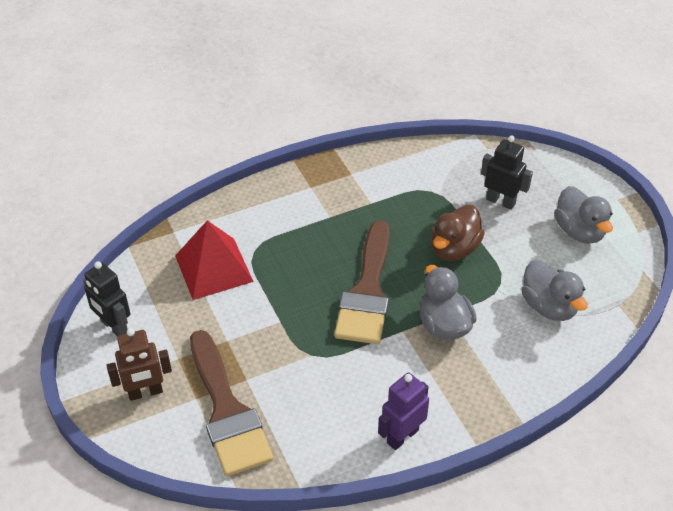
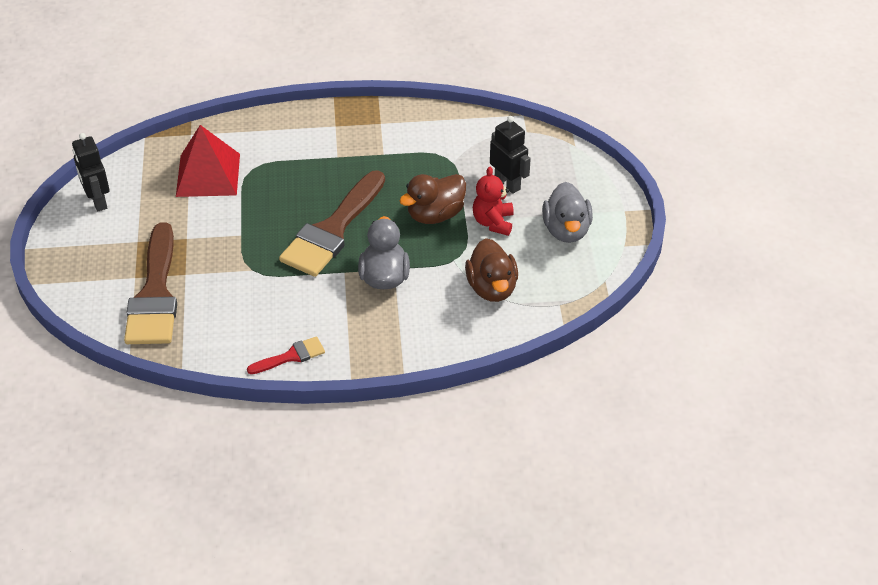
camera: 20 degrees right, 0 degrees up
(145, 392) = (96, 261): brown robot -> none
(402, 436) = (291, 356): purple robot -> red brush
(510, 242) = (493, 222): none -> red teddy bear
(549, 306) = (492, 288): grey duck -> brown duck

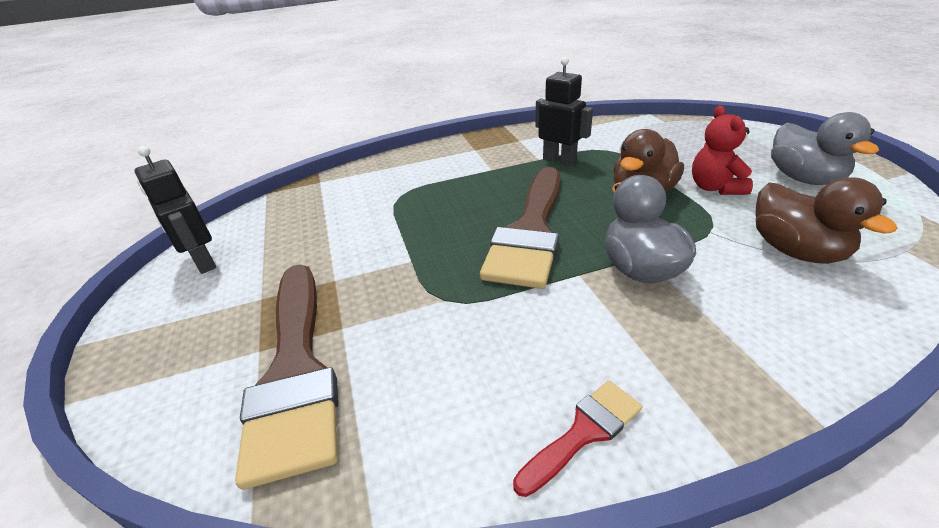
camera: 10 degrees left, 10 degrees down
(208, 175) = (348, 210): red pyramid -> none
(507, 183) = (691, 156): black robot -> black robot (559, 160)

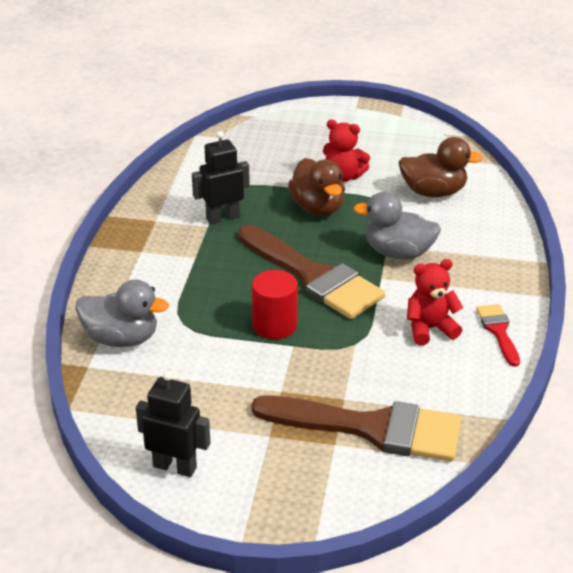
camera: 65 degrees left, 0 degrees up
(203, 262) = (175, 467): black robot -> black robot turned 150 degrees counterclockwise
(433, 239) = (274, 325): none -> red cylinder
(522, 351) = (430, 329): none -> red teddy bear
(803, 178) = (370, 140): grey duck -> grey duck (121, 338)

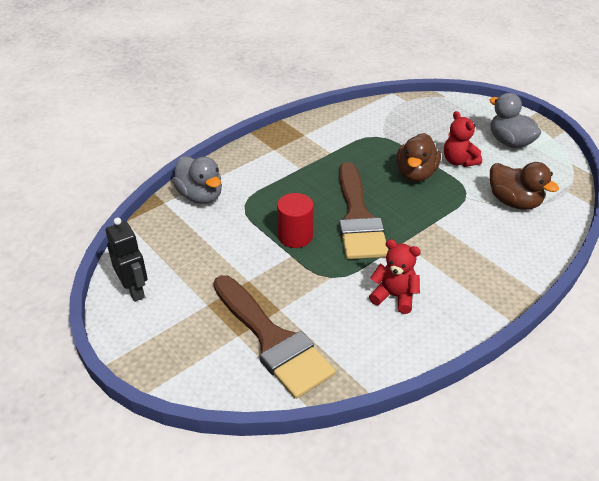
camera: 40 degrees right, 5 degrees up
(222, 217) = (346, 151): black robot -> none
(398, 253) = (435, 231): grey duck -> grey duck (509, 142)
(498, 331) = (443, 327): red brush -> none

